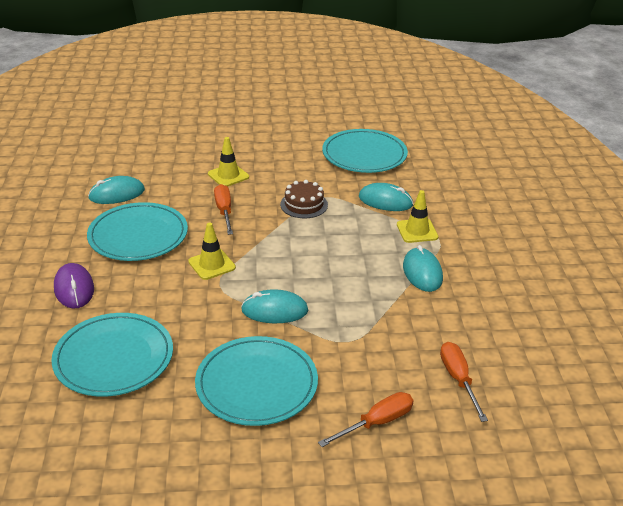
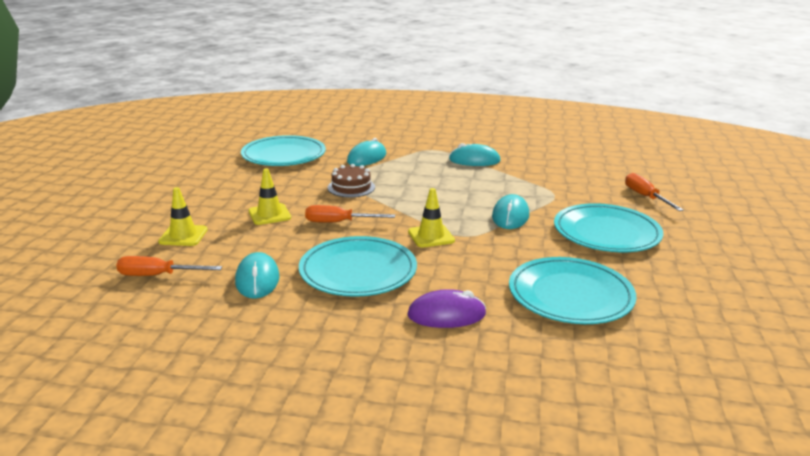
camera: 75 degrees left, 10 degrees down
(417, 231) = (417, 154): yellow traffic cone -> yellow traffic cone (183, 236)
(458, 379) = (599, 168): orange screwdriver -> orange screwdriver (158, 275)

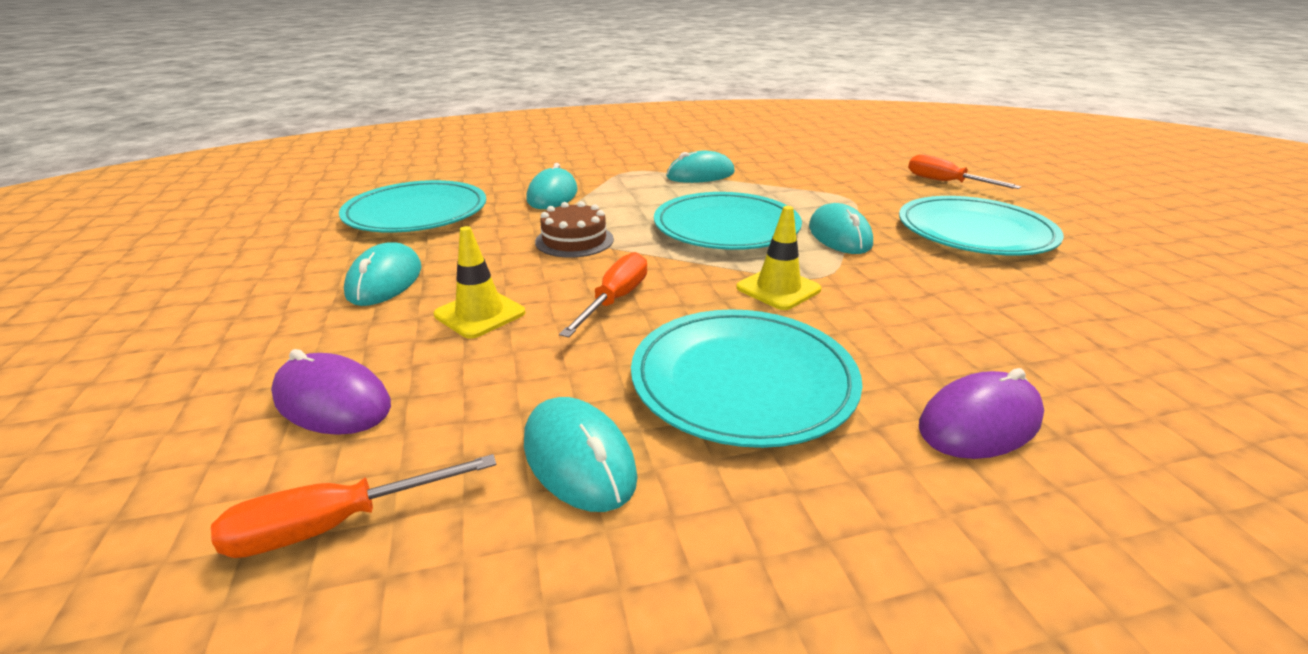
camera: 25 degrees left, 5 degrees up
(183, 236) = (332, 401): yellow traffic cone -> purple mouse
(240, 189) = (385, 281): none -> turquoise mouse
(339, 222) = (615, 300): orange screwdriver -> orange screwdriver turned 135 degrees clockwise
(570, 295) = (1074, 331): turquoise plate -> turquoise plate (726, 227)

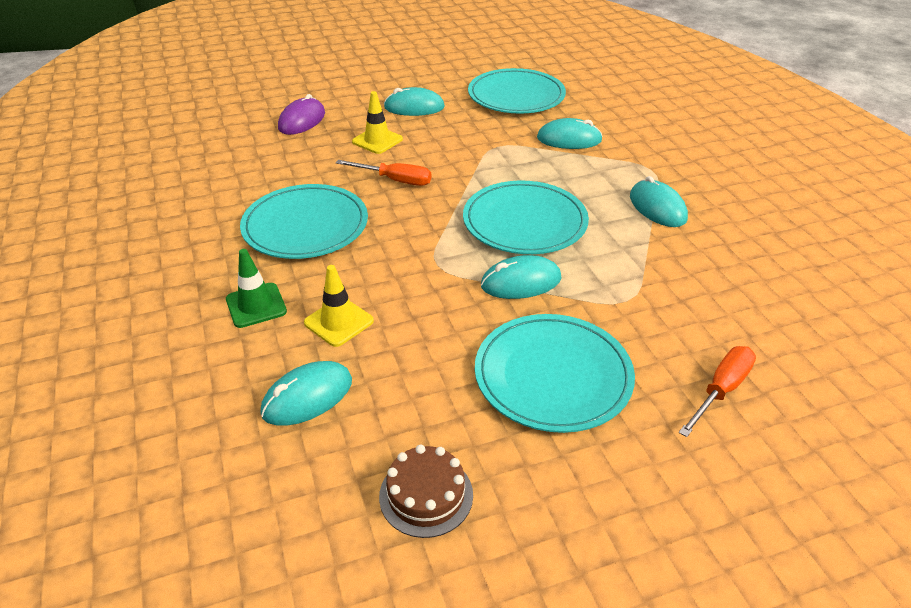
camera: 85 degrees right, 10 degrees up
(336, 524) = (229, 139): orange screwdriver -> none
(574, 240) = (482, 158): brown cake -> brown cake (426, 495)
(578, 459) = (253, 182): turquoise mouse -> turquoise mouse (307, 397)
(778, 289) = (415, 243): yellow traffic cone -> yellow traffic cone (338, 322)
(979, 422) = (256, 305): purple mouse -> green traffic cone

